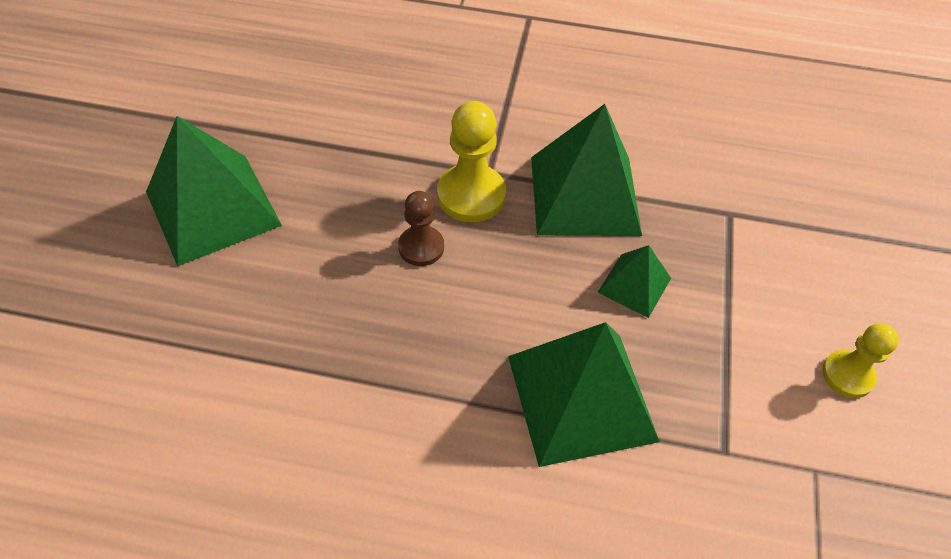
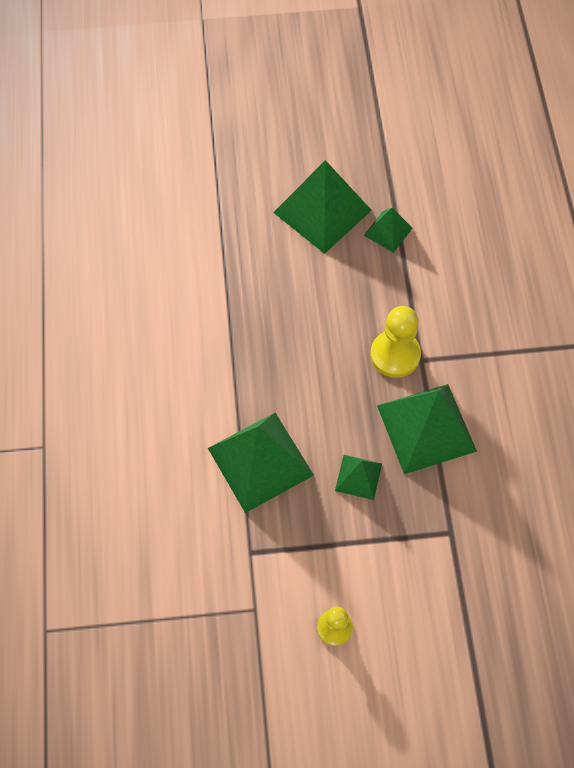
camera: 75 degrees right, 10 degrees up
(287, 149) = (388, 231): none -> green pyramid
(421, 247) = (338, 338): brown pawn -> none

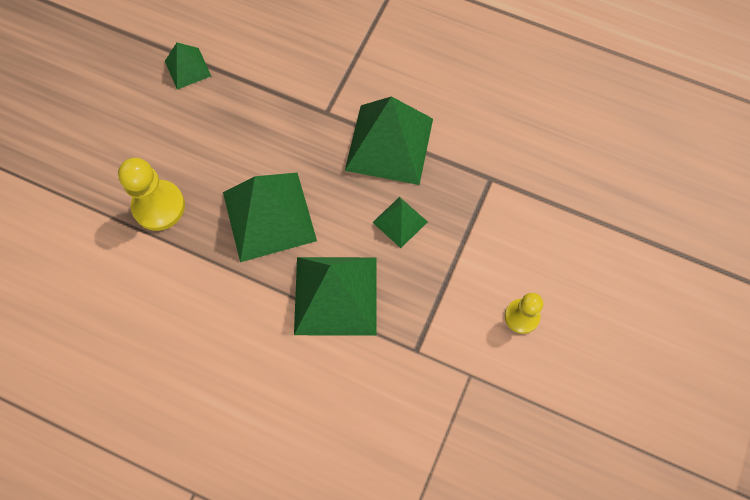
camera: 60 degrees left, 5 degrees up
(322, 211) = (128, 108): green pyramid -> green pyramid (269, 216)
(395, 355) = (307, 130): yellow pawn -> yellow pawn (159, 206)

